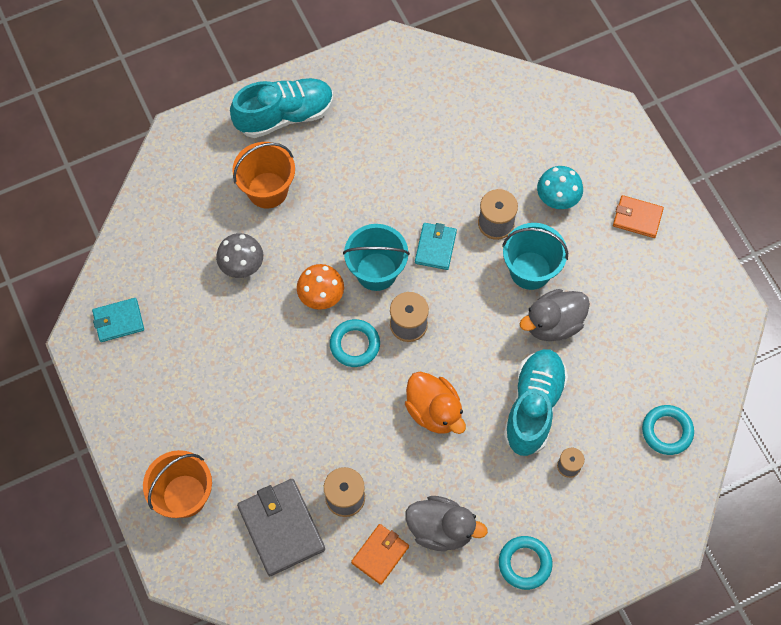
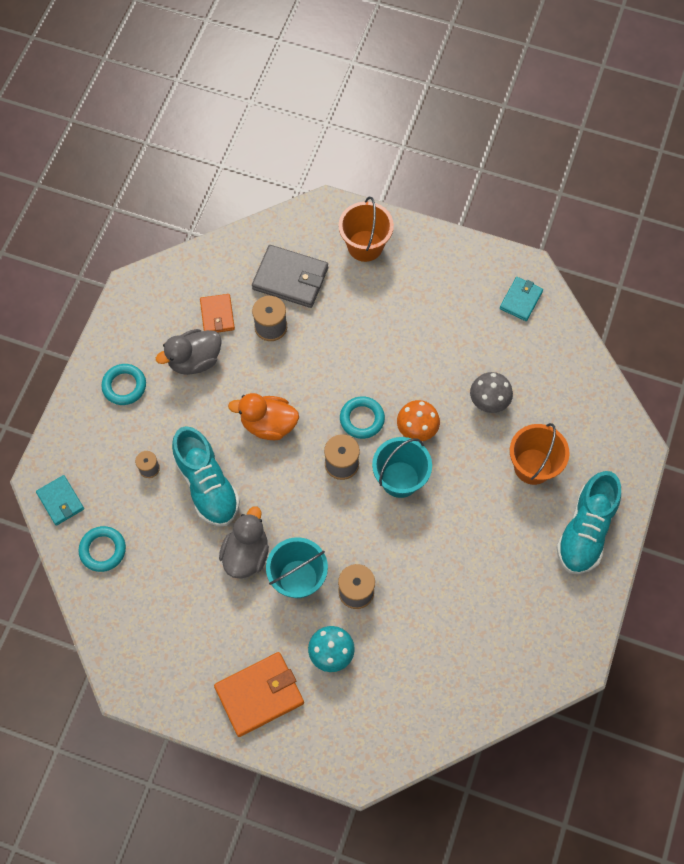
camera: 135 degrees right, 0 degrees up
(435, 247) = (379, 533): turquoise wallet -> turquoise wallet (60, 501)
(637, 218) = (259, 695): orange wallet -> orange wallet, size x1.66

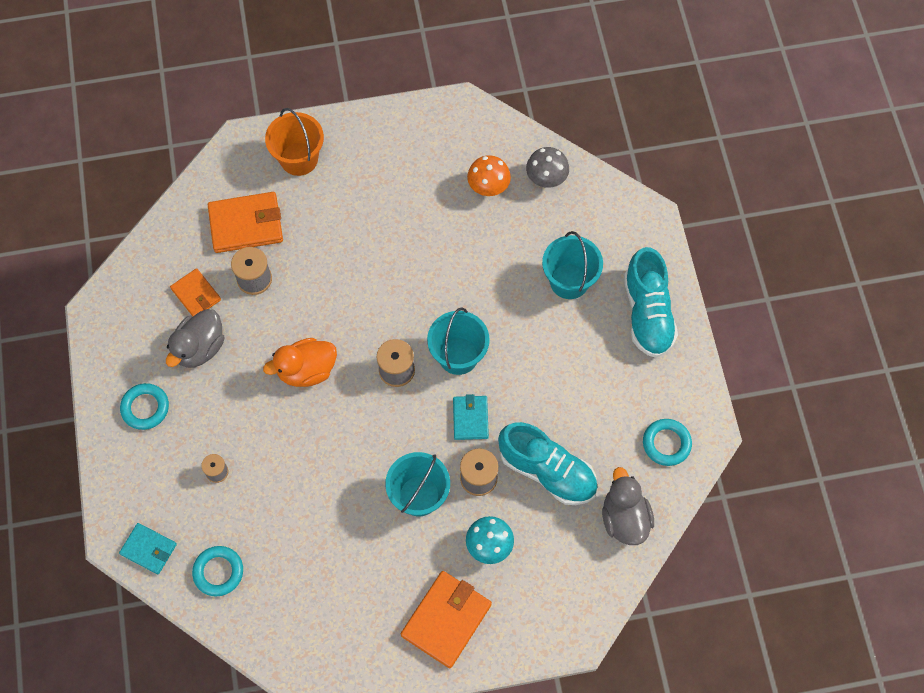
camera: 30 degrees left, 0 degrees up
(207, 485) = (282, 457): turquoise shoe -> turquoise shoe (547, 471)
(246, 554) = (357, 500): grey duck -> grey duck (624, 518)
(290, 278) = (246, 224): grey wallet -> orange wallet
(362, 419) = (391, 320): turquoise ring -> turquoise ring (666, 443)
(417, 429) = (447, 303): orange mushroom -> orange mushroom (488, 187)
(488, 401) = (496, 244): grey mushroom -> grey mushroom (546, 179)
(521, 300) = (471, 137): turquoise wallet -> turquoise wallet (470, 418)
(533, 466) = (569, 281): orange bucket -> turquoise bucket

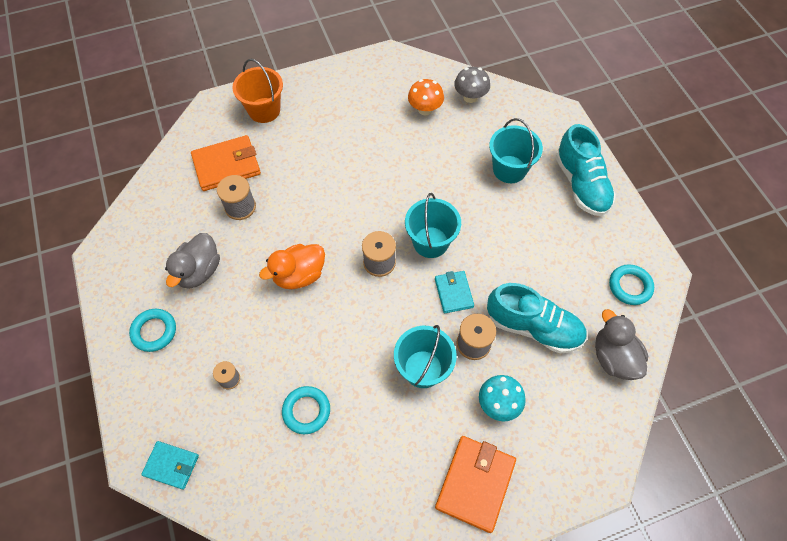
camera: 10 degrees left, 5 degrees down
(196, 294) = (190, 227): orange wallet -> none
(218, 572) = (244, 476): turquoise ring -> turquoise ring (306, 411)

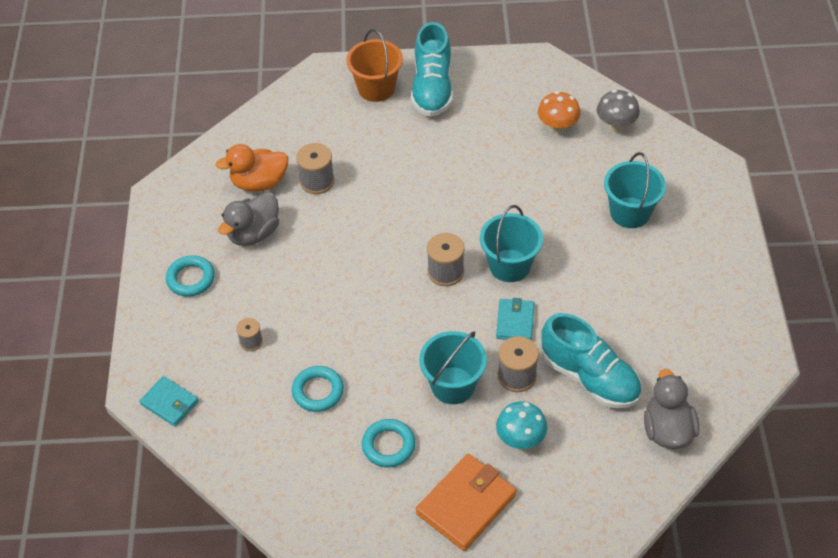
camera: 20 degrees right, 10 degrees down
(227, 165) = (316, 136): orange wallet -> none
(299, 275) = (355, 263): orange duck -> orange duck (259, 183)
(581, 184) = (708, 248): turquoise shoe -> turquoise shoe (432, 89)
(630, 286) = (718, 366): turquoise ring -> turquoise ring (388, 445)

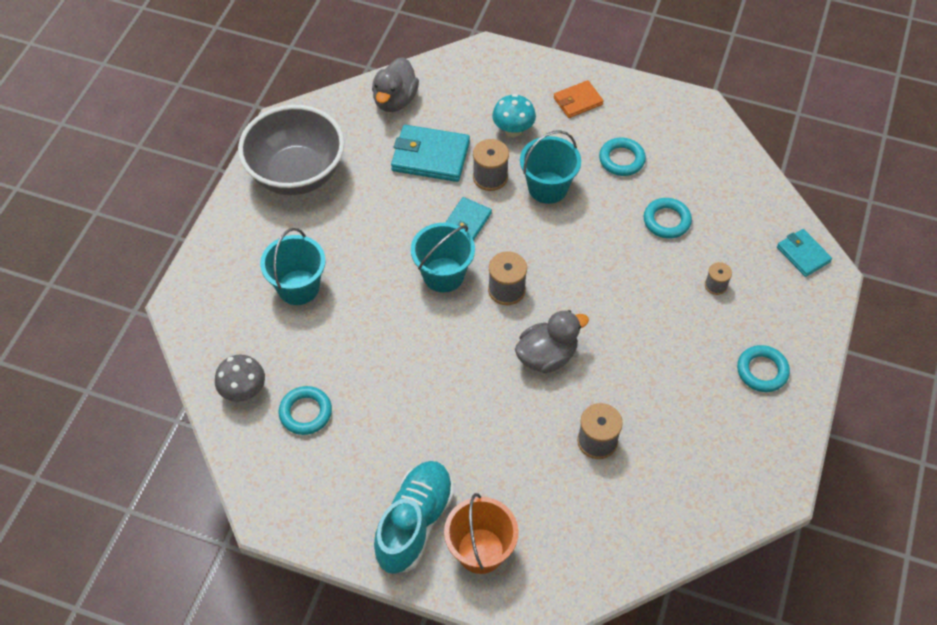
camera: 160 degrees left, 5 degrees up
(253, 233) = (684, 400): grey duck -> grey duck (547, 356)
(259, 183) = (662, 463): orange duck -> none
(466, 504) = (578, 101): orange wallet -> orange wallet, size x0.60
(557, 127) = (305, 412): orange mushroom -> turquoise ring
(590, 377) = (430, 156): turquoise shoe -> turquoise wallet
(708, 312) = (297, 174): none -> grey bowl

